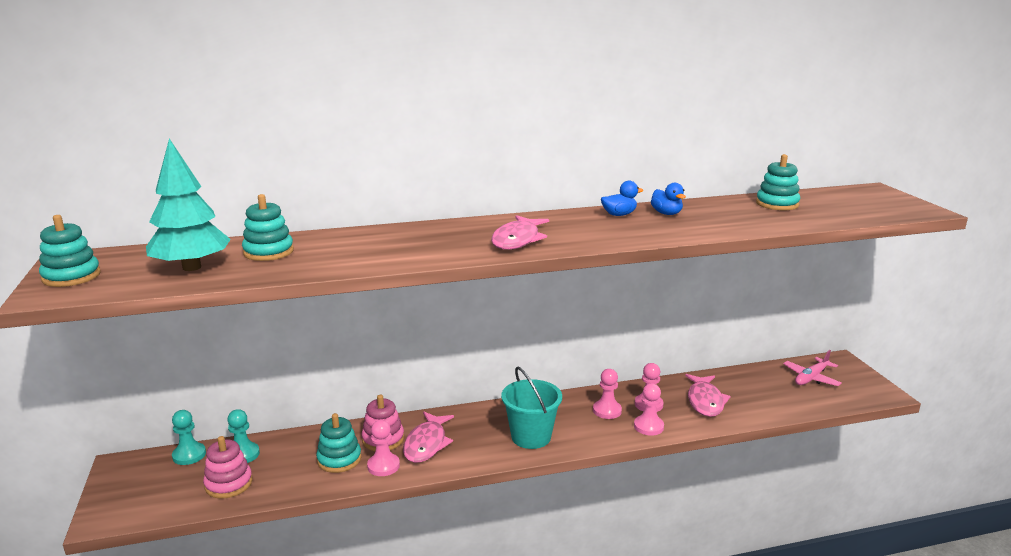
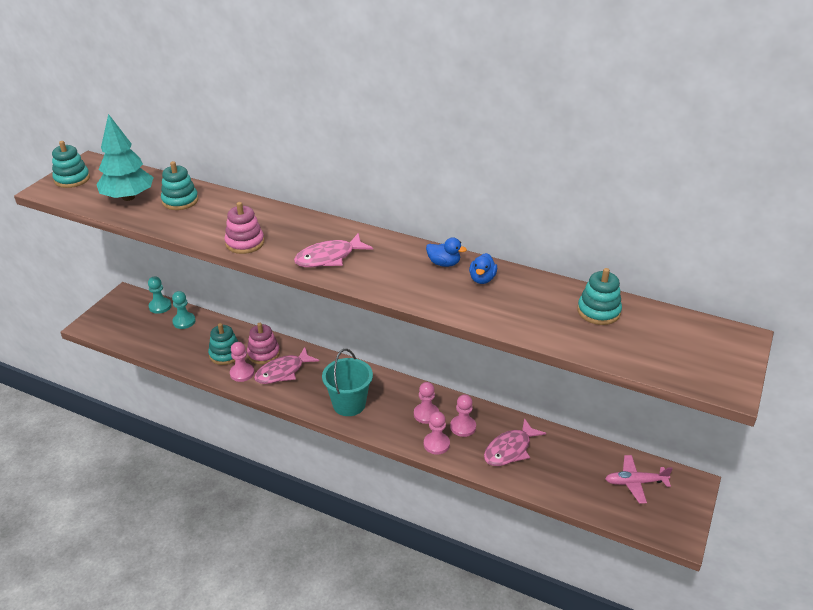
camera: 40 degrees right, 15 degrees up
(229, 484) = (158, 338): pink stacking toy -> pink stacking toy (245, 243)

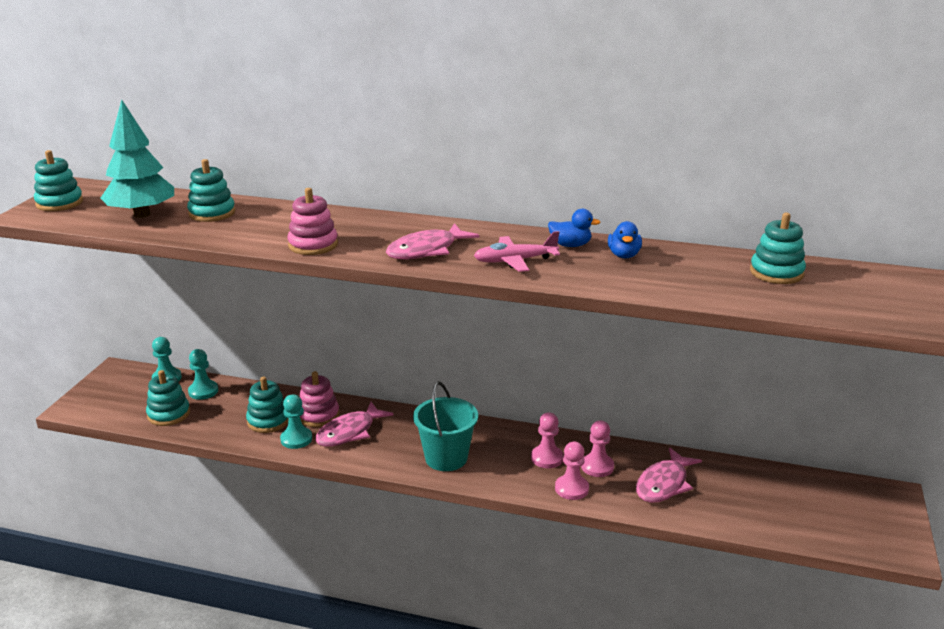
camera: 10 degrees left, 10 degrees down
(154, 339) = (168, 414): none -> turquoise stacking toy
(242, 373) = (296, 439): pink pawn -> turquoise pawn
(635, 482) = (826, 501): pink plane -> pink plane (515, 261)

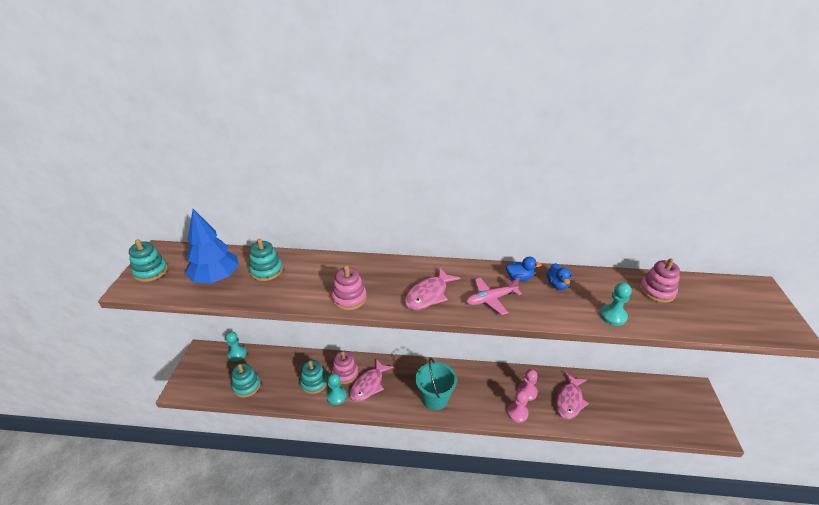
camera: 10 degrees left, 10 degrees up
(142, 214) = (216, 278): turquoise tree -> blue tree
(203, 391) = (264, 362): turquoise pawn -> turquoise pawn (613, 316)
(547, 458) = (495, 389): pink pawn -> none
(776, 273) = (657, 291): turquoise stacking toy -> pink stacking toy

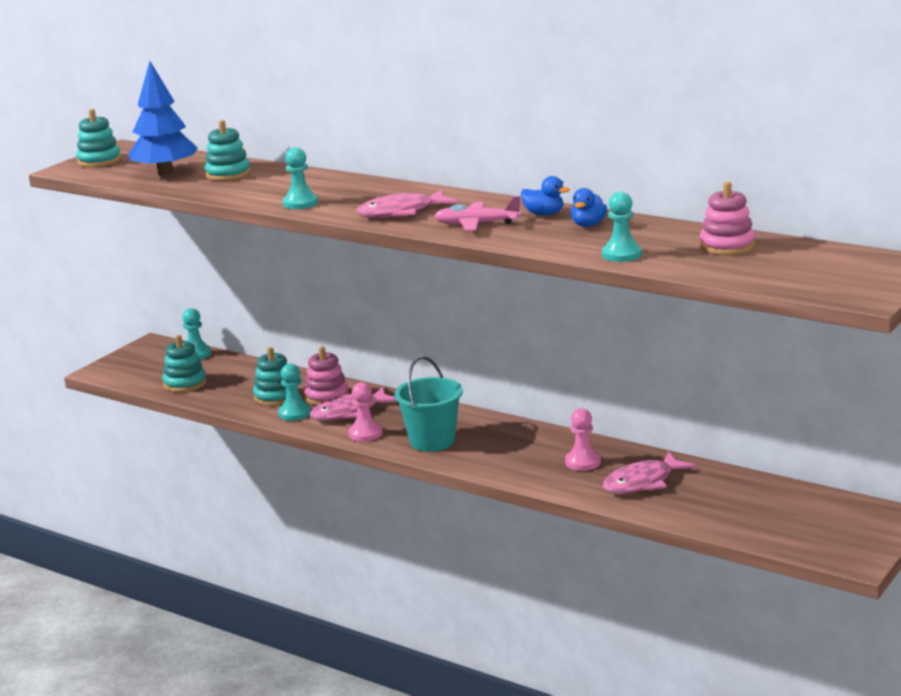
camera: 30 degrees right, 15 degrees down
(349, 298) = (300, 203): pink stacking toy -> turquoise pawn
(517, 413) = (542, 477): pink pawn -> pink pawn (365, 433)

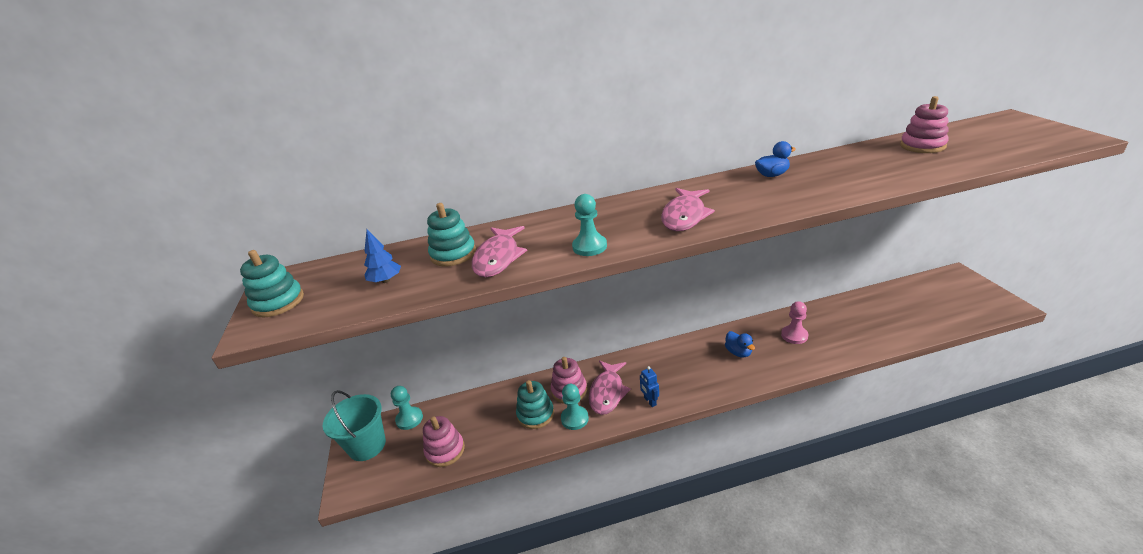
camera: 45 degrees left, 10 degrees up
(165, 173) = (386, 280): blue tree -> blue tree, size x0.48
(185, 383) = (445, 450): turquoise stacking toy -> pink stacking toy
(365, 433) = (650, 401): pink pawn -> blue robot
(432, 441) = (697, 378): turquoise bucket -> turquoise bucket (367, 446)
(476, 224) = (760, 199): pink plane -> none
(588, 225) = (818, 169): blue duck -> blue duck (738, 352)
(621, 254) = (903, 175): turquoise pawn -> none
(642, 482) = (844, 328): pink fish -> pink fish (498, 258)

